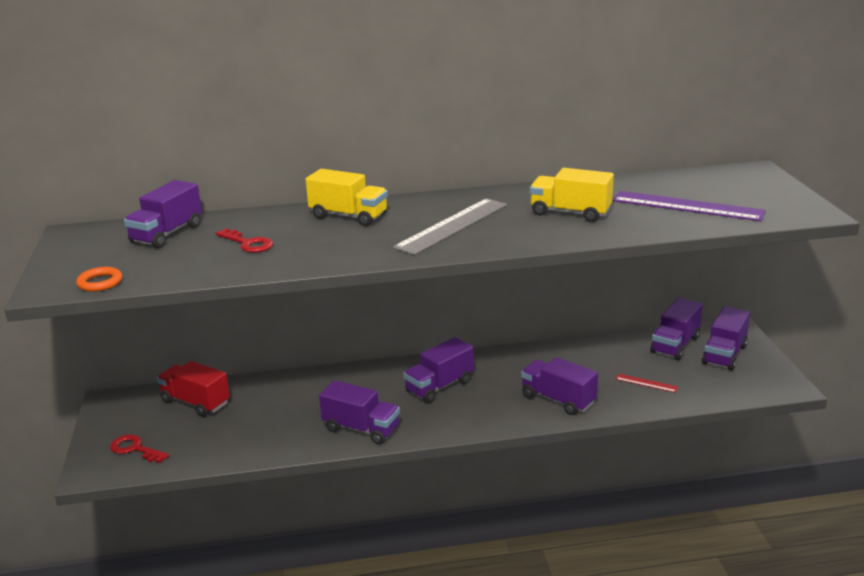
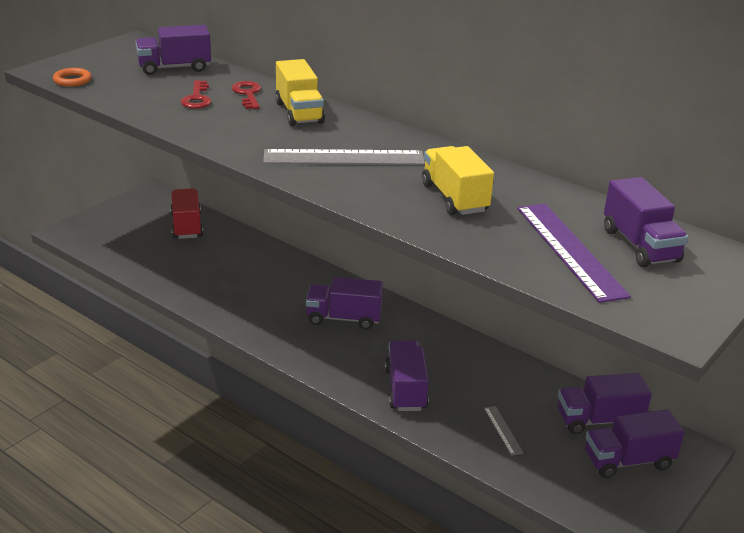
camera: 45 degrees right, 5 degrees up
(135, 449) = (107, 233): red key -> red key (247, 94)
(361, 429) = (239, 311): purple truck -> purple truck (640, 245)
(646, 383) = (503, 430): red ruler -> grey ruler

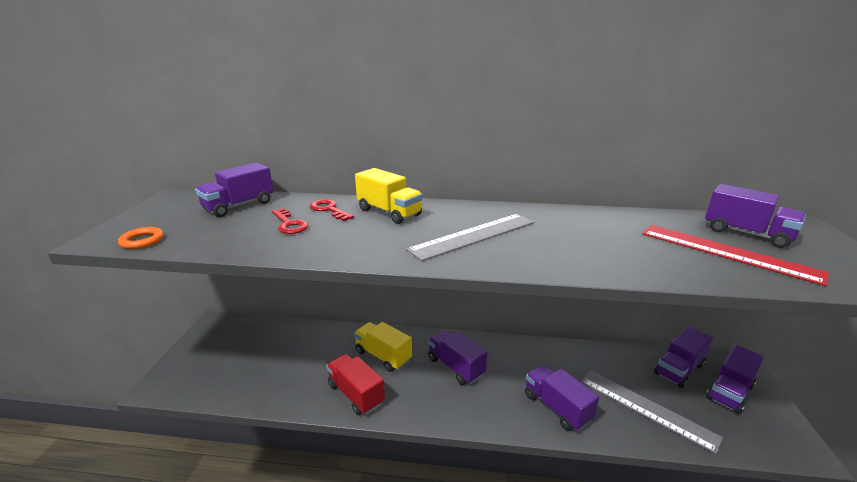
camera: 30 degrees left, 5 degrees down
(187, 226) = (267, 338): red truck -> red truck (356, 394)
(344, 318) = (455, 366): purple truck -> purple truck turned 75 degrees clockwise
(454, 198) = (595, 240): yellow truck -> yellow truck (383, 356)
(503, 430) = (646, 408): grey ruler -> grey ruler, size x2.23
(570, 250) = (727, 252): purple ruler -> red ruler

